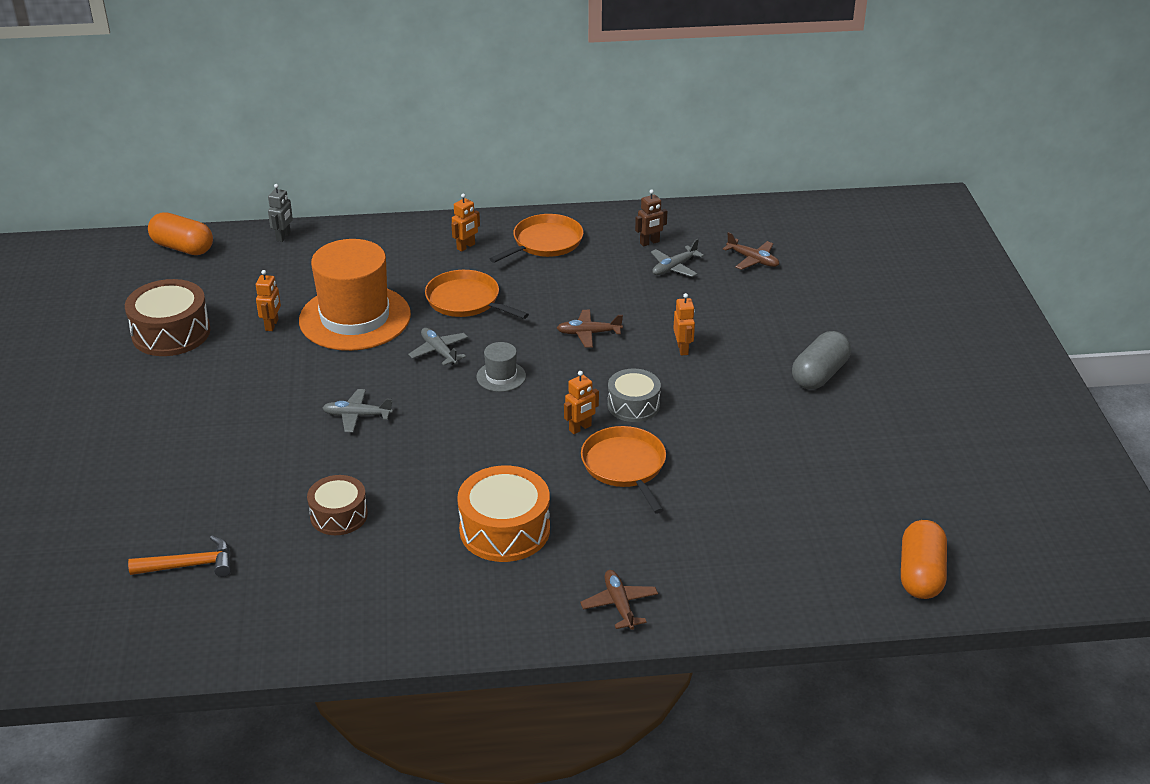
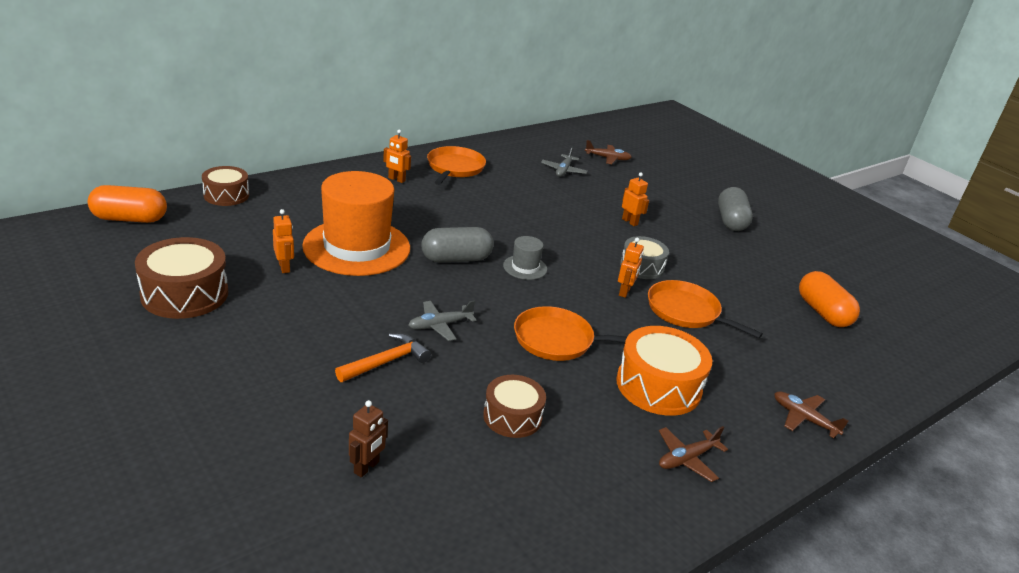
camera: 35 degrees left, 5 degrees down
(190, 565) = (416, 515): orange hammer -> orange hammer (386, 362)
(283, 237) = (226, 195): grey robot -> brown drum
(439, 351) = (456, 259): grey plane -> grey capsule
(466, 247) = (396, 179): orange robot -> orange robot turned 105 degrees clockwise
(466, 301) = (438, 217): orange pan -> orange pan (558, 340)
(588, 333) = (554, 224): brown plane -> brown plane (686, 459)
(649, 242) = (529, 157): brown robot -> brown robot (366, 467)
(920, 574) = (940, 334): orange capsule -> orange capsule (823, 312)

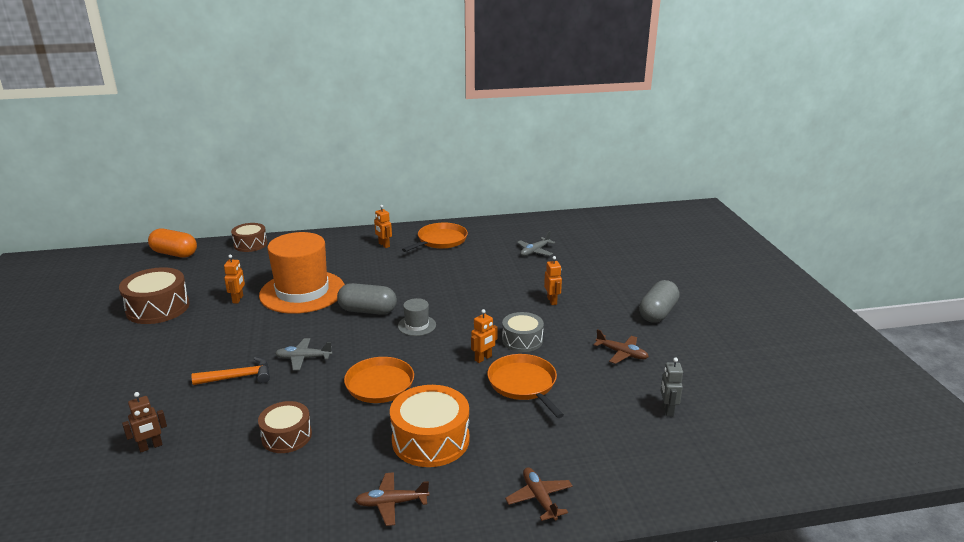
camera: 30 degrees right, 5 degrees down
(608, 158) = (589, 245): brown plane -> brown plane (622, 353)
(823, 312) = (667, 410): orange capsule -> grey robot

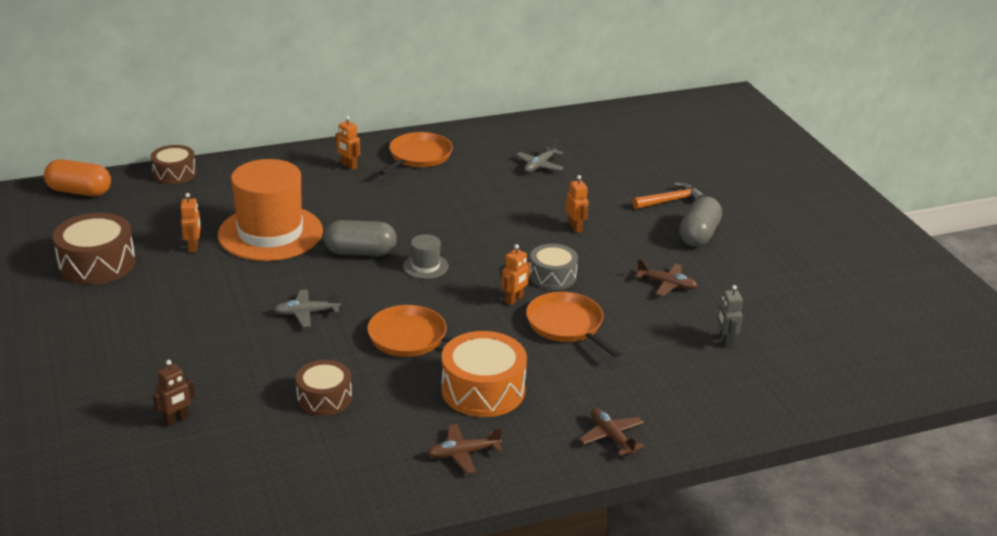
camera: 10 degrees left, 5 degrees up
(238, 377) = (239, 339): orange hammer -> orange hammer (670, 201)

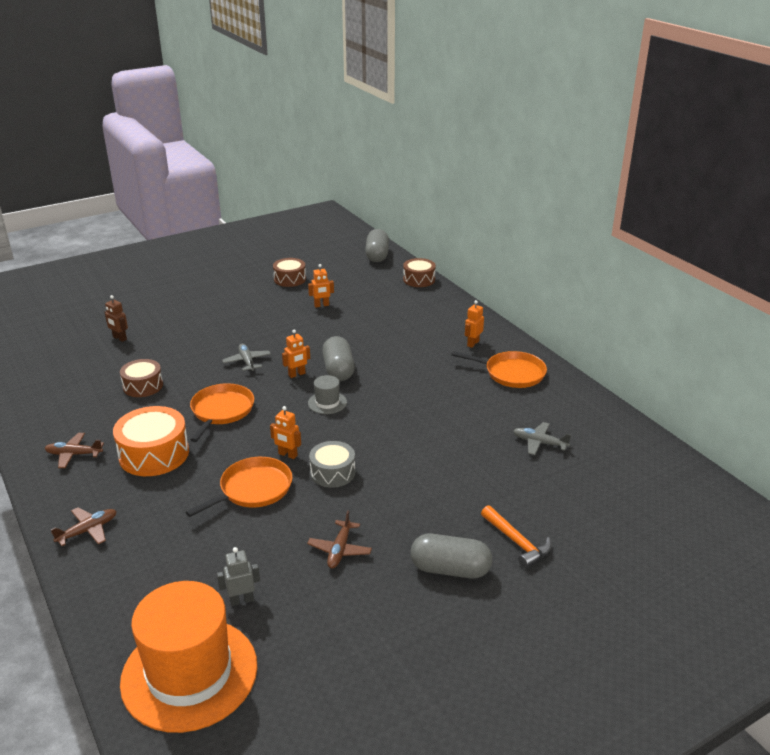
camera: 80 degrees right, 0 degrees up
(79, 191) = (377, 255): orange capsule -> grey capsule
(97, 264) = (290, 279): brown drum -> brown drum, size x0.64
(270, 233) = (351, 329): orange hat -> orange hat (189, 673)
(462, 453) = (74, 454): brown plane -> brown plane turned 60 degrees counterclockwise
(575, 227) = (427, 478): orange robot -> orange robot (297, 374)

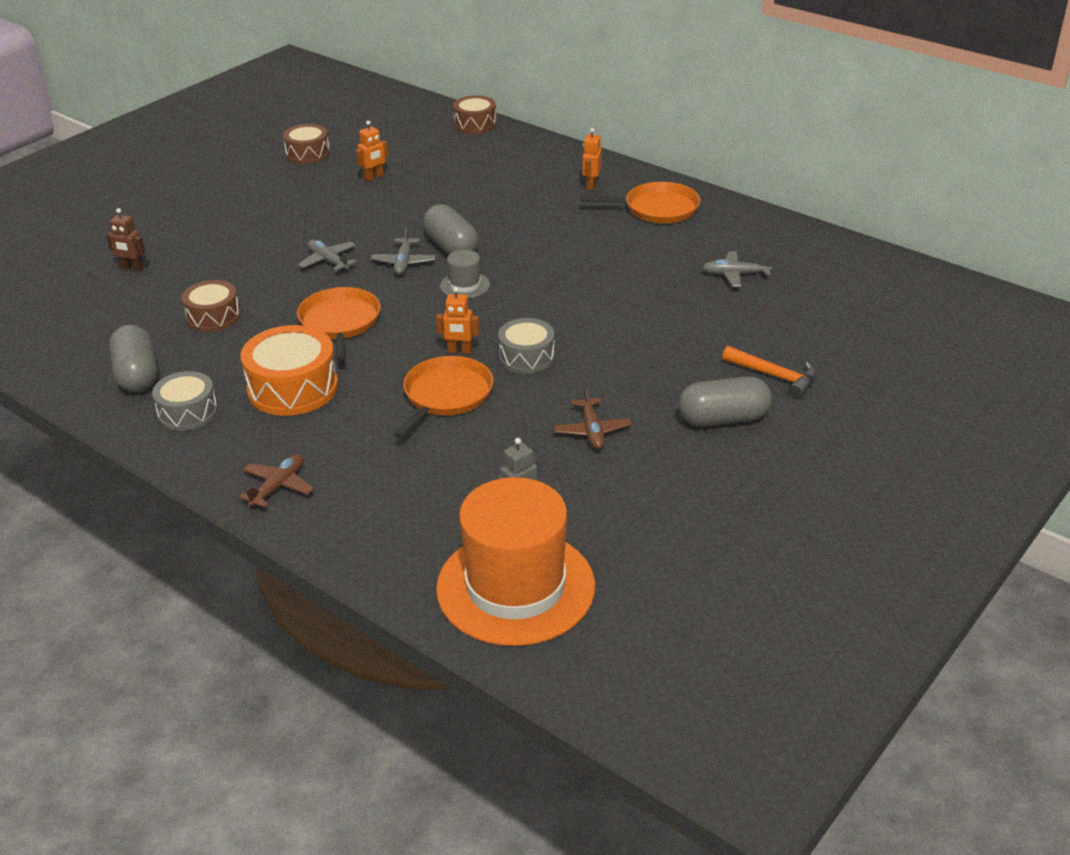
camera: 20 degrees left, 5 degrees up
(74, 454) = (187, 412): brown plane -> grey drum
(297, 374) = (403, 262): orange robot -> grey plane
(377, 255) = (401, 104): grey capsule -> grey capsule (137, 375)

